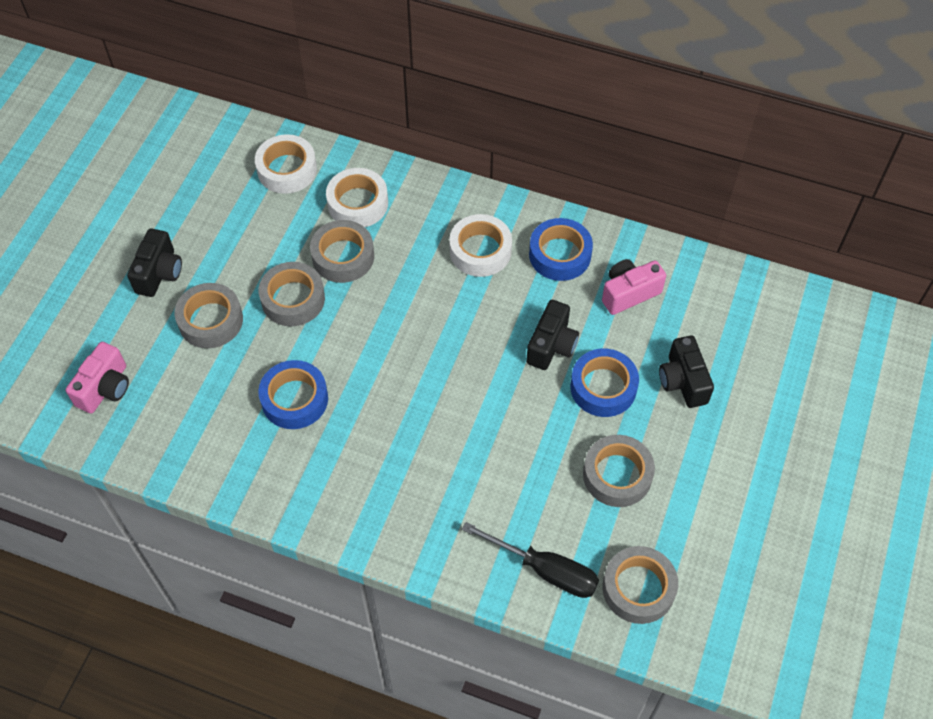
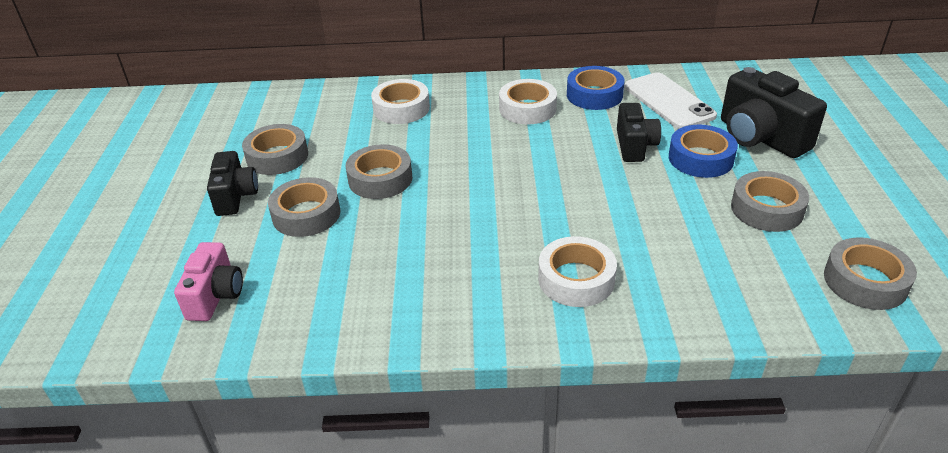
camera: 20 degrees left, 20 degrees down
(287, 169) = (324, 105): white tape -> white tape (576, 279)
(294, 399) = (426, 246): blue tape -> none
(343, 256) = (409, 141): grey tape -> grey tape (277, 156)
(545, 570) = (769, 296): black screwdriver -> none
(629, 293) = (668, 101): pink camera -> white phone
(683, 381) = (760, 137): black camera -> black camera, size x1.59

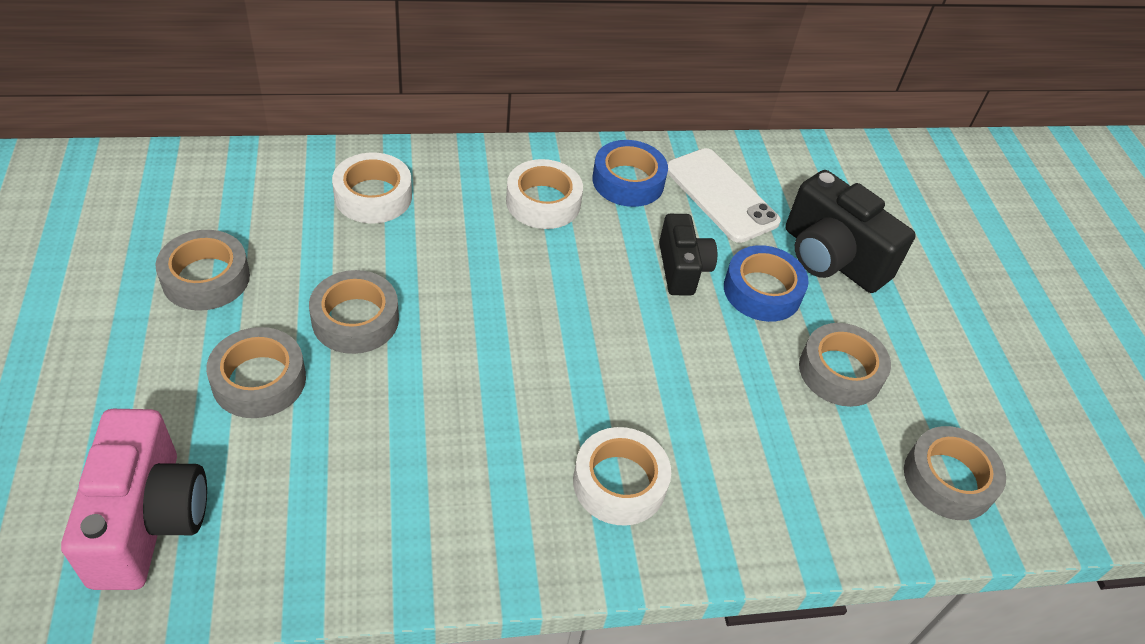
camera: 15 degrees left, 10 degrees up
(215, 296) = (148, 520): pink camera -> pink camera, size x1.59
(235, 196) = (154, 348): black camera -> none

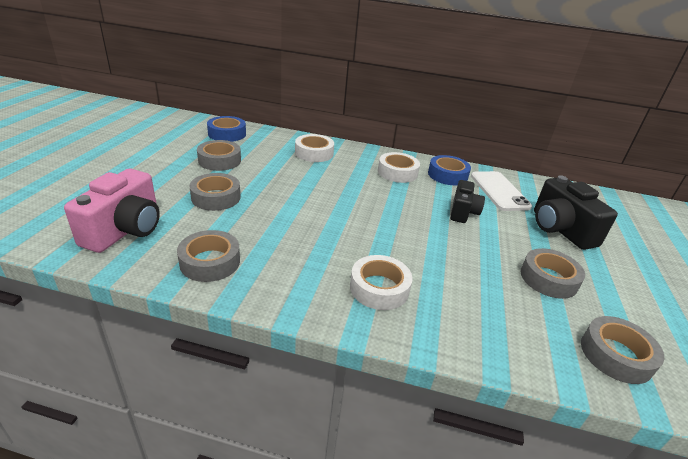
camera: 25 degrees right, 15 degrees down
(355, 319) = (276, 189): grey tape -> grey tape (210, 262)
(762, 291) = (509, 232): blue tape -> blue tape (227, 134)

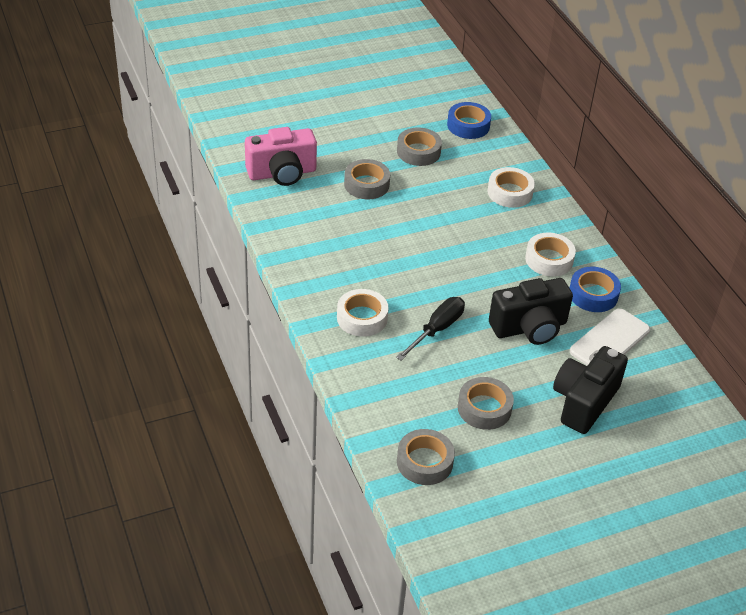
camera: 55 degrees right, 10 degrees up
(210, 262) = (297, 228): grey tape -> none
(431, 254) = (437, 329): none -> black screwdriver
(463, 212) = (529, 328): black camera -> black camera, size x1.59

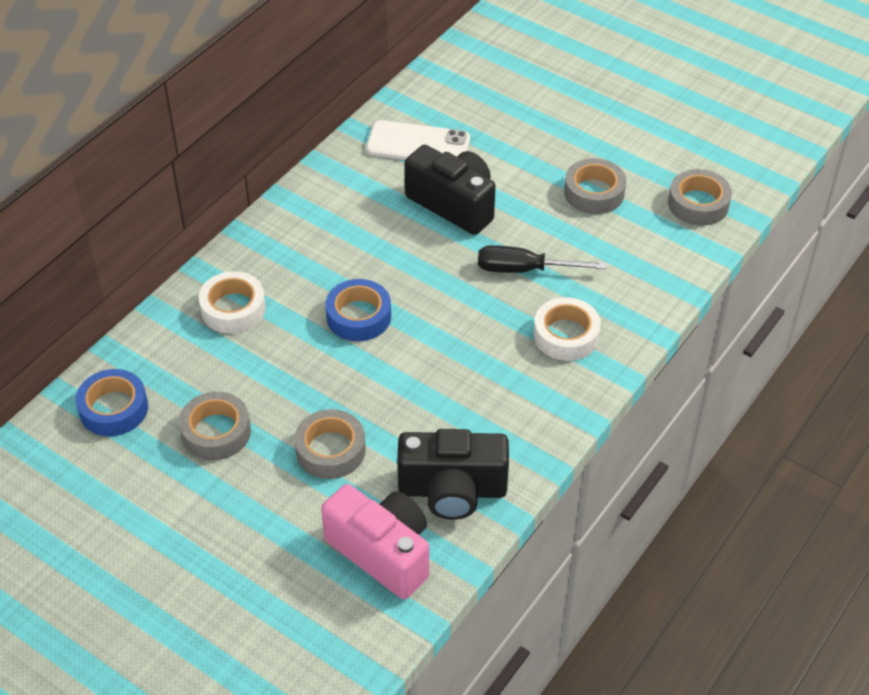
camera: 120 degrees left, 5 degrees up
(549, 259) = (331, 230): white tape -> none
(584, 402) = (517, 133): black camera -> black camera (452, 490)
(593, 294) = (358, 178): blue tape -> blue tape (358, 316)

